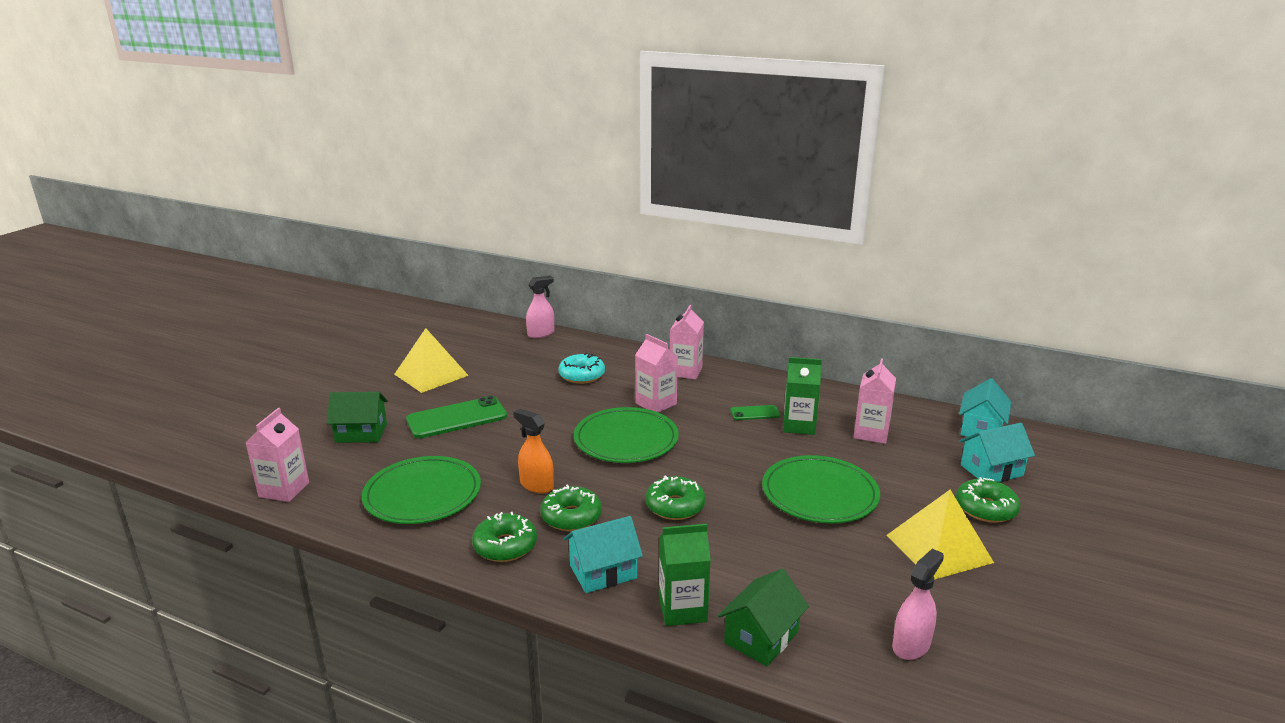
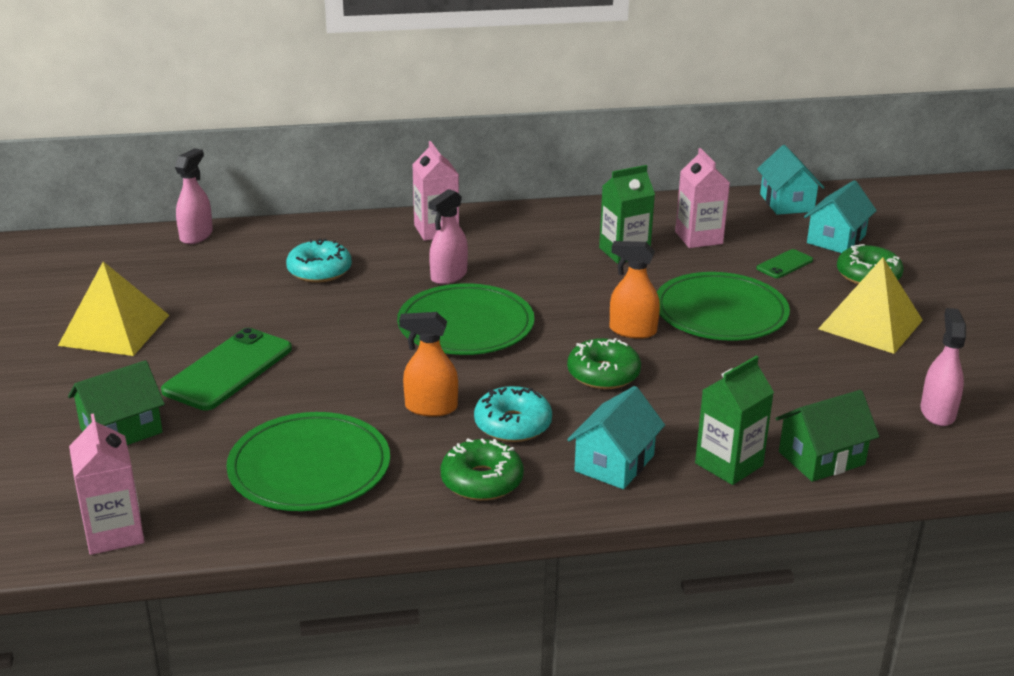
camera: 35 degrees left, 5 degrees up
(571, 517) = (512, 425): green donut -> turquoise donut
(656, 403) = (448, 276): pink carton -> pink spray bottle
(734, 483) = (632, 331): none -> orange spray bottle
(755, 413) = (565, 253): green phone -> green phone (784, 264)
(761, 637) = (821, 458): green house -> green house turned 60 degrees clockwise

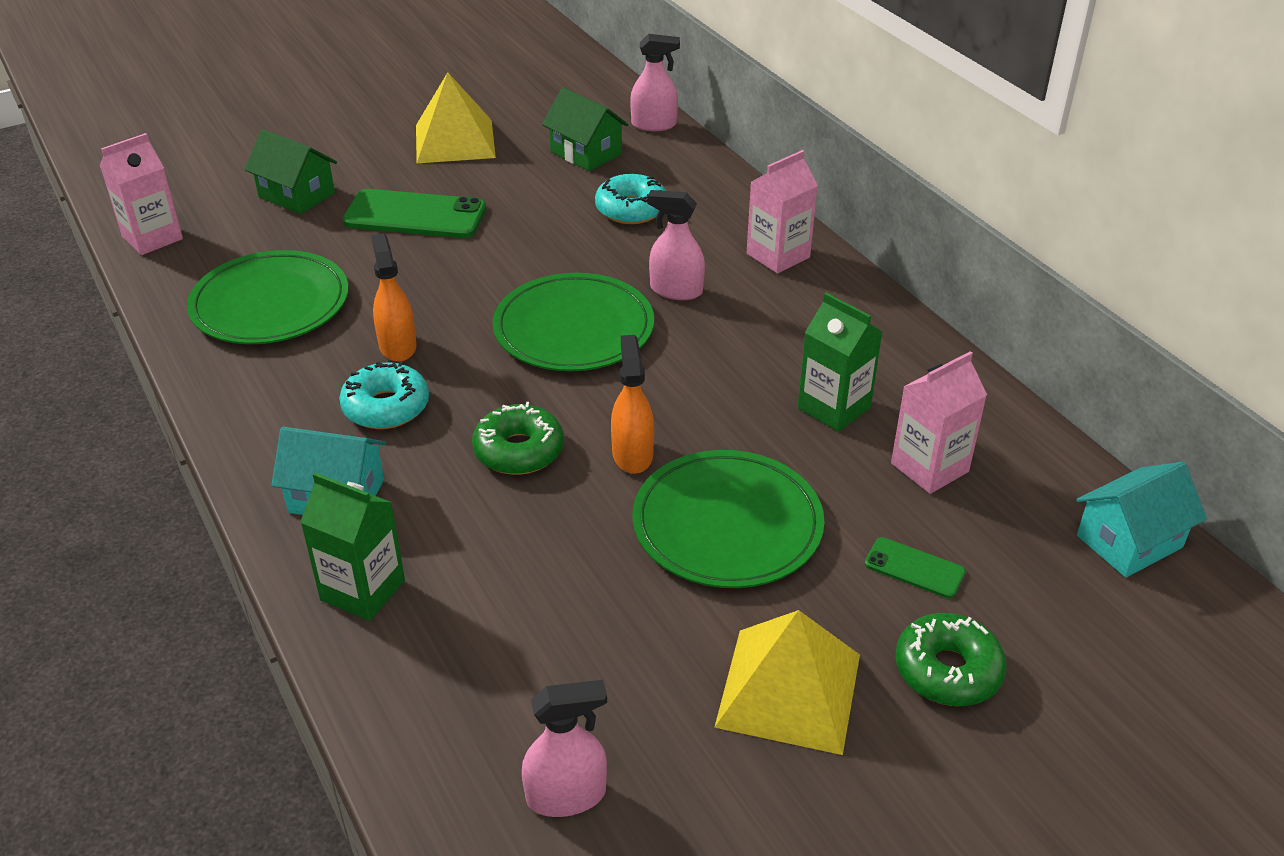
camera: 70 degrees right, 10 degrees up
(482, 481) = (277, 410): green donut -> none
(821, 458) = (403, 676): green house -> green house (586, 153)
(836, 239) = (1046, 616): turquoise house -> none

